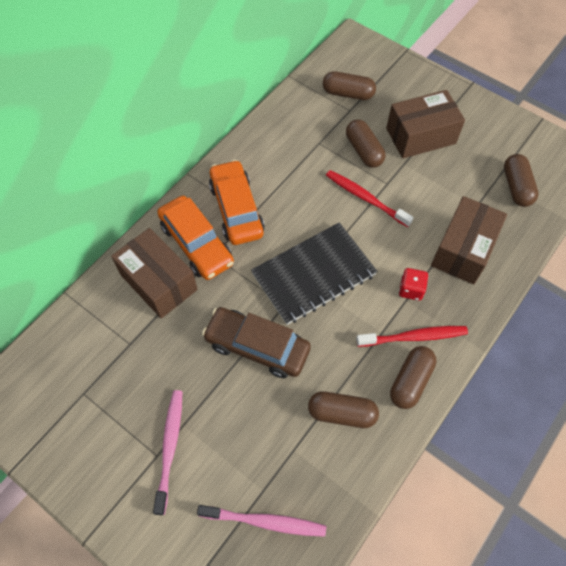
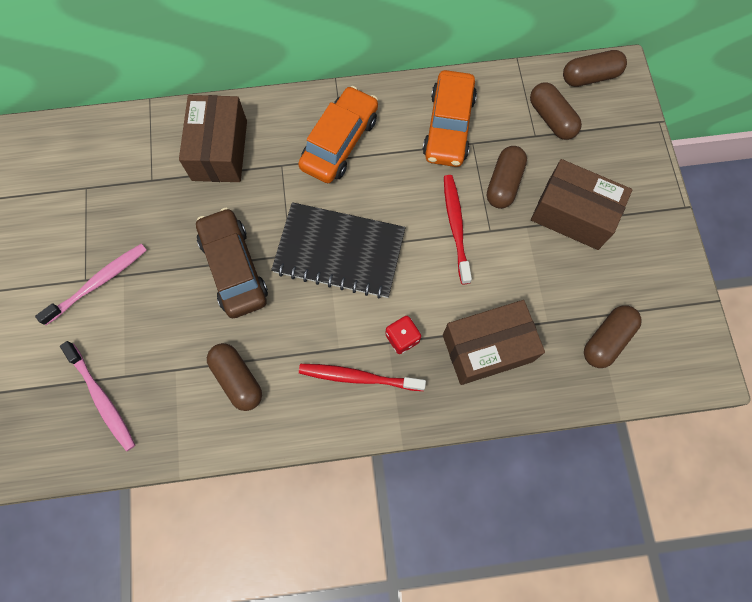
camera: 45 degrees right, 10 degrees up
(196, 244) = (278, 144): orange car -> orange car (448, 126)
(410, 381) = (315, 408): brown capsule -> brown capsule (590, 77)
(413, 337) = (359, 377): red toothbrush -> red toothbrush turned 150 degrees clockwise

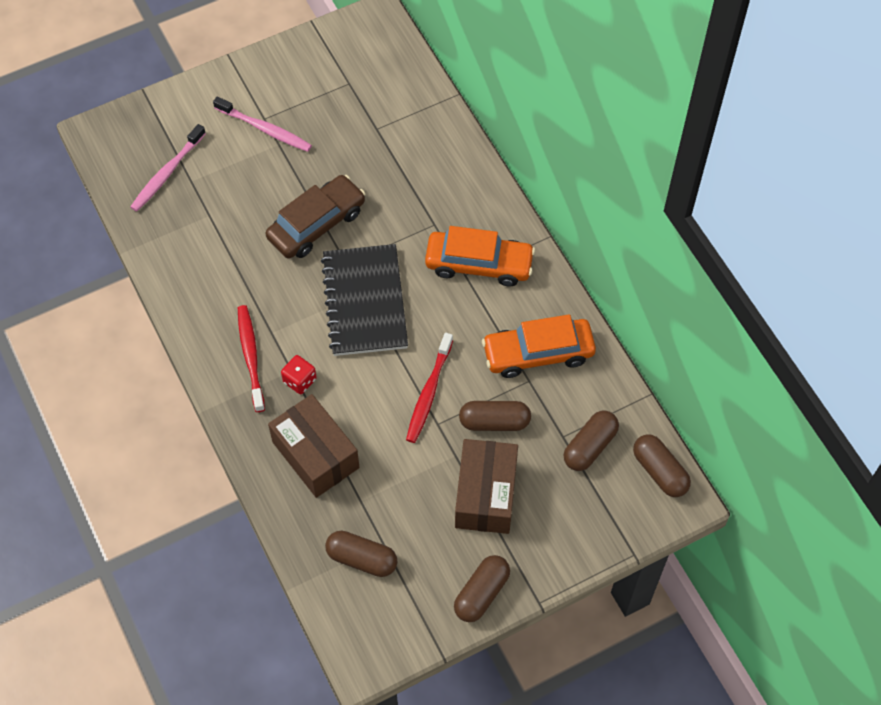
camera: 70 degrees right, 10 degrees down
(219, 150) = (428, 169): brown box -> none
(237, 379) = (217, 264): brown capsule -> brown capsule (481, 593)
(456, 227) = (429, 392): red toothbrush -> red toothbrush turned 135 degrees clockwise

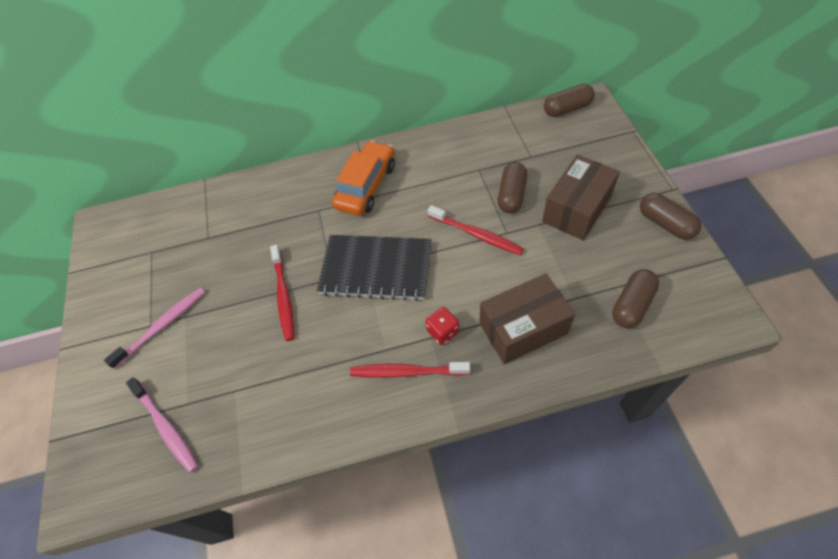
camera: 70 degrees left, 5 degrees down
(316, 224) = (283, 296): brown car -> red toothbrush
(485, 495) = (576, 209): brown box -> brown box turned 75 degrees counterclockwise
(538, 353) = (456, 161): orange car -> none
(590, 446) = (542, 142): brown capsule -> none

